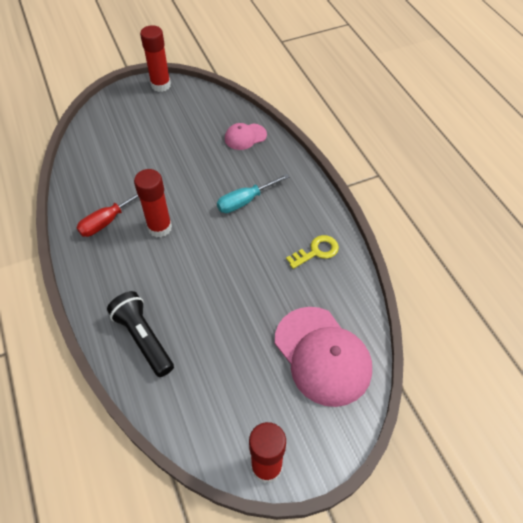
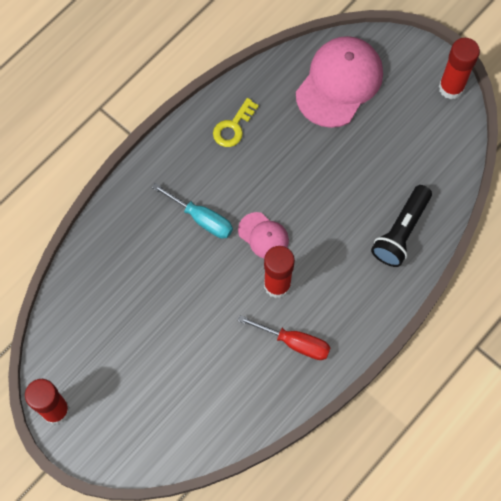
camera: 115 degrees left, 15 degrees up
(245, 137) = (105, 262): pink cap -> pink cap (263, 236)
(316, 251) = (233, 127): yellow key -> yellow key turned 90 degrees counterclockwise

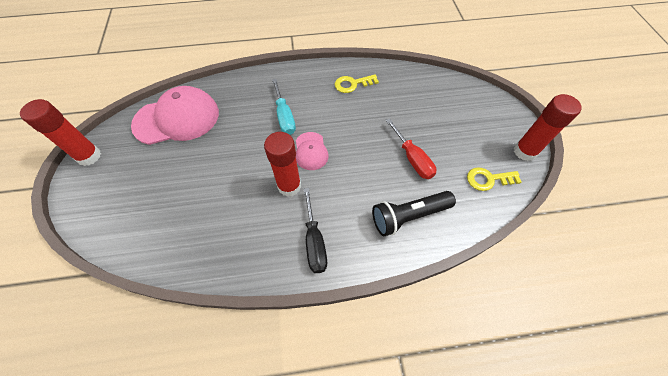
camera: 40 degrees right, 10 degrees down
(294, 342) = (262, 232): red screwdriver -> red screwdriver (412, 158)
(339, 83) = (442, 102): pink cap -> pink cap (177, 119)
(344, 315) = (314, 241): none -> black screwdriver
(439, 143) = (488, 179): none -> yellow key

